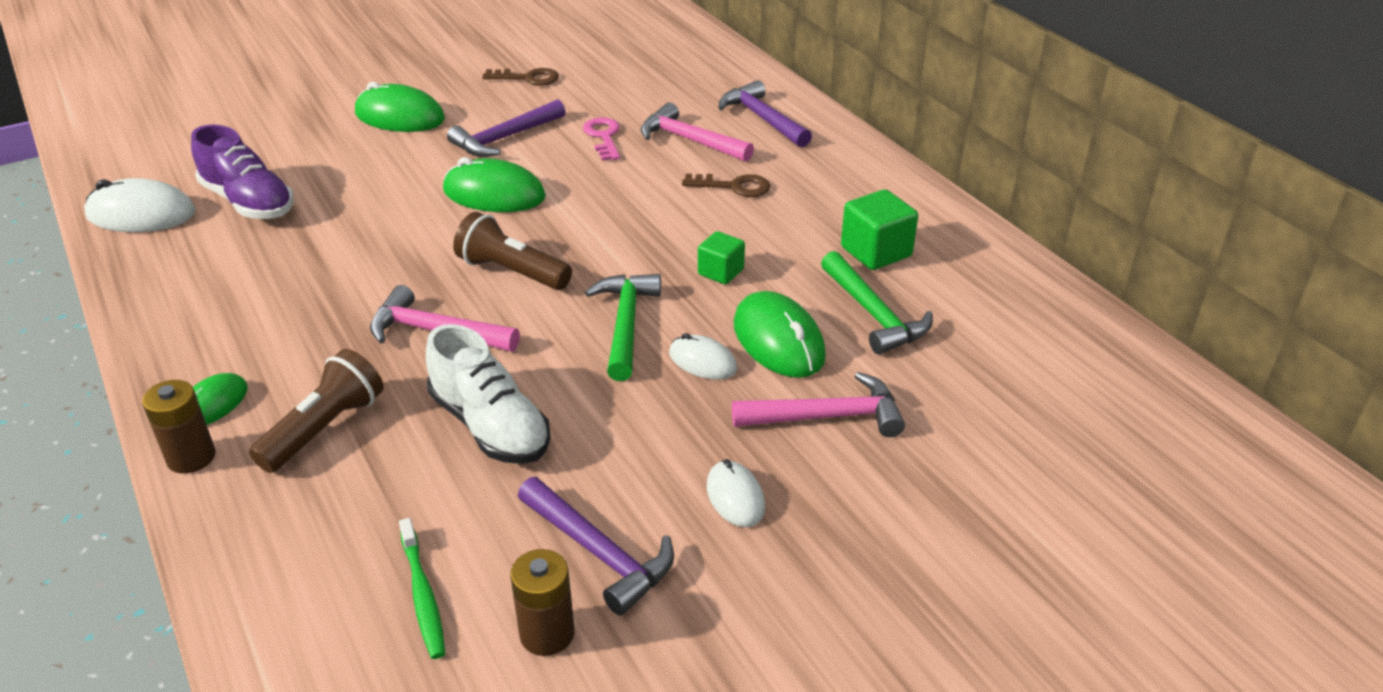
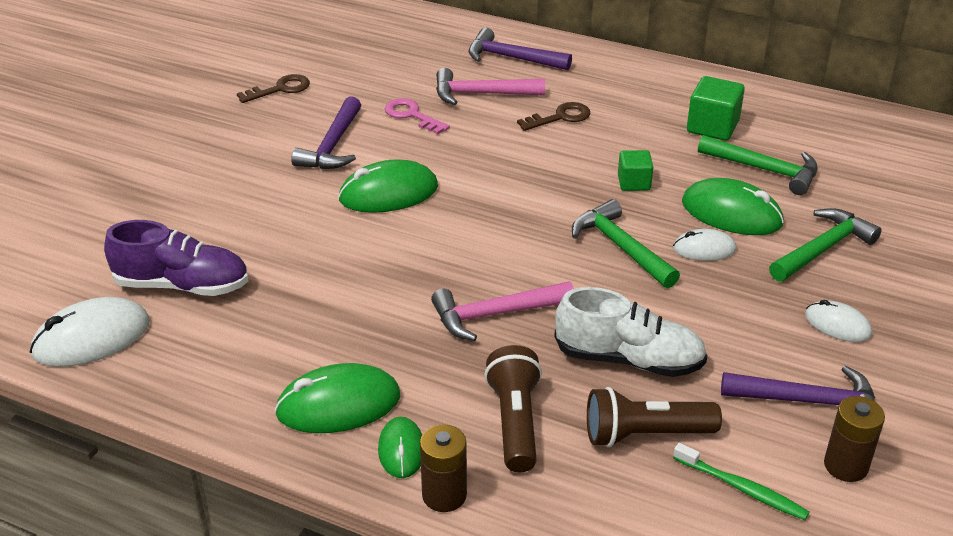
camera: 35 degrees left, 0 degrees up
(400, 116) = (213, 161): green mouse -> green mouse (338, 404)
(512, 272) = (488, 246): brown flashlight -> brown flashlight (645, 434)
(827, 416) = (823, 249): pink hammer -> green hammer

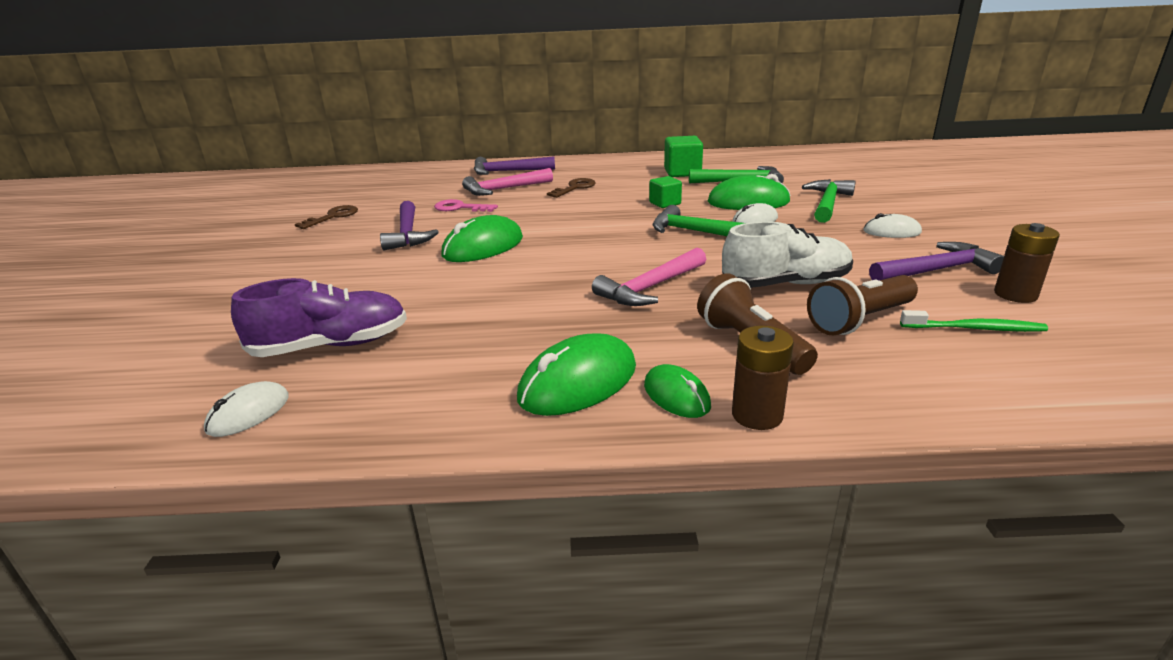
camera: 25 degrees left, 10 degrees down
(91, 338) = (248, 413): white mouse -> white mouse, size x0.59

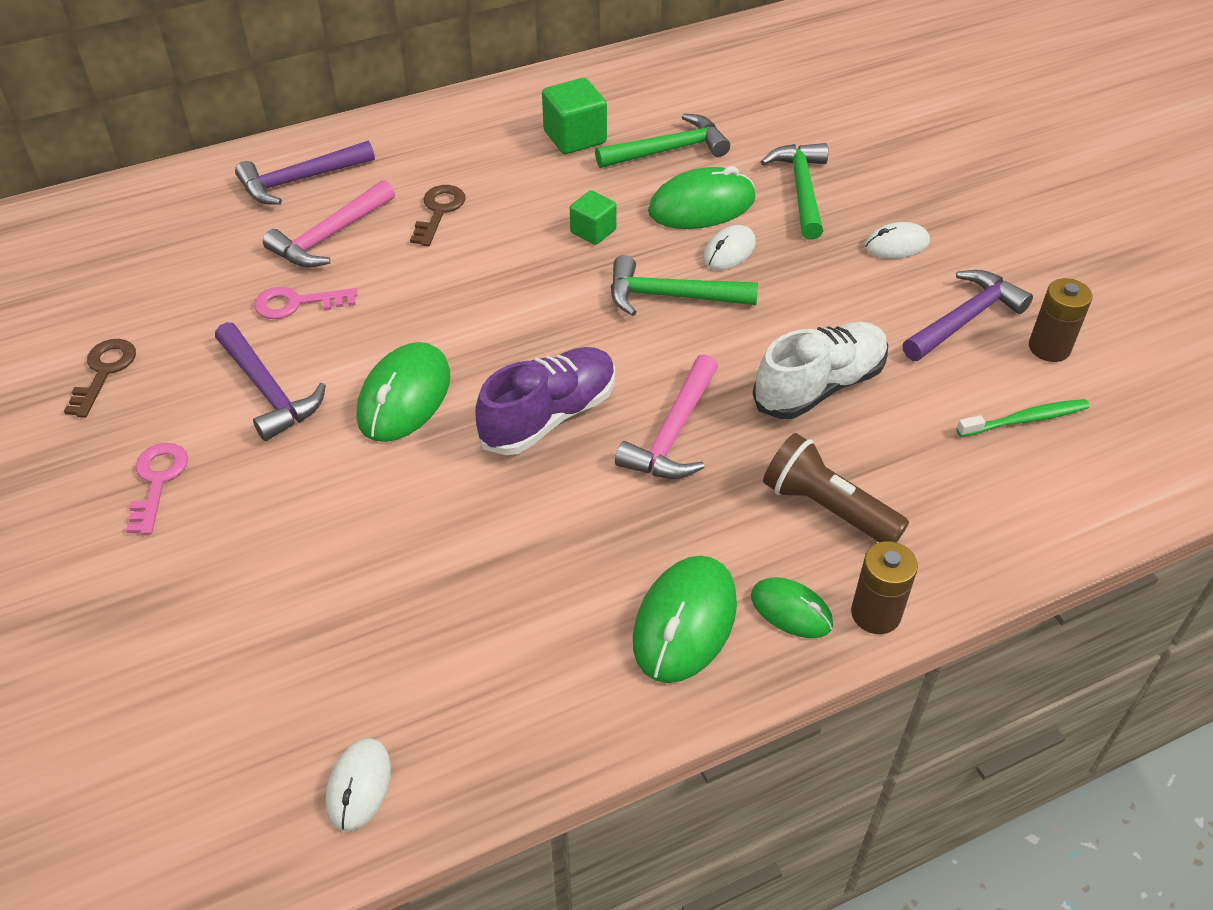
camera: 25 degrees left, 20 degrees up
(308, 256) = (157, 481): none -> pink key
(331, 346) = (359, 651): purple shoe -> purple shoe (549, 416)
(860, 320) = (917, 435): brown flashlight -> none

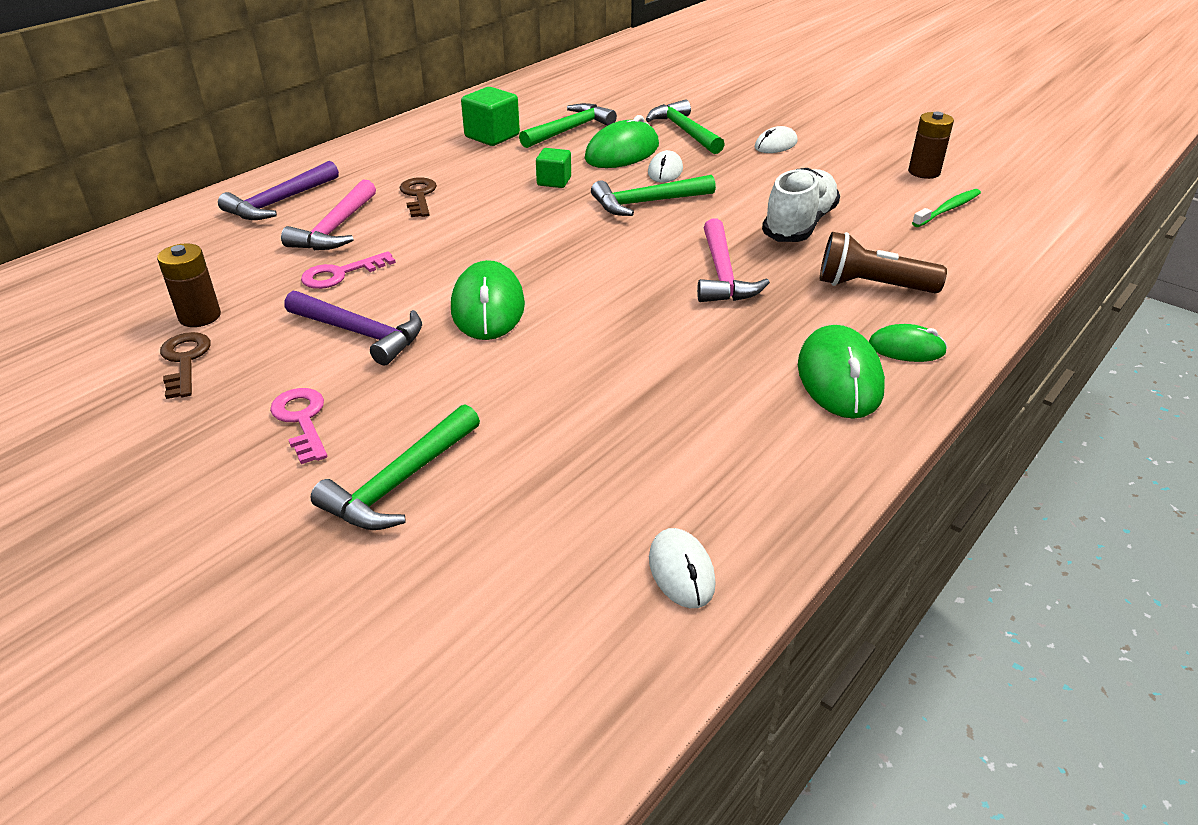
camera: 25 degrees left, 10 degrees down
(194, 586) = (400, 482): none -> green hammer
(549, 416) = (618, 289): purple shoe -> none
(875, 613) = (964, 333): brown battery -> brown battery (200, 316)
(965, 319) = (857, 170): purple hammer -> none

